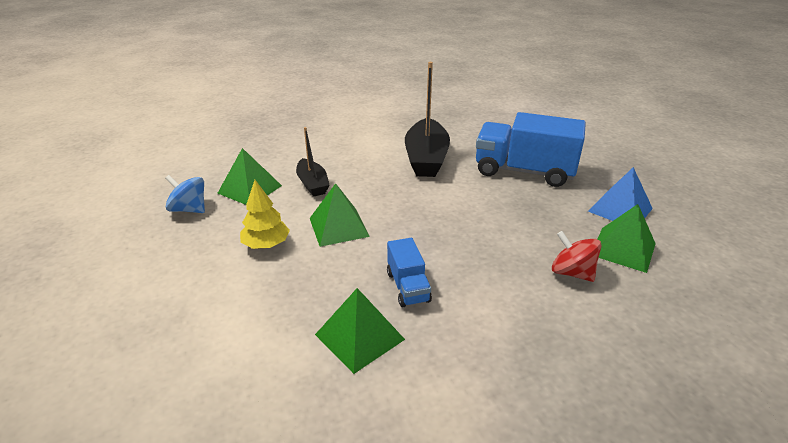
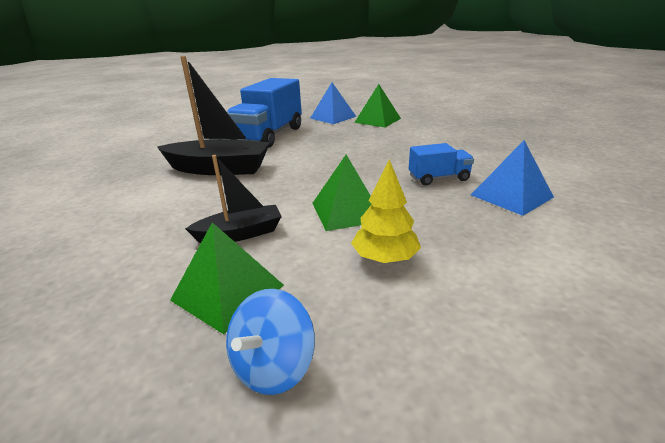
camera: 85 degrees left, 5 degrees down
(359, 336) = (511, 196): green pyramid -> blue pyramid
(571, 272) = (405, 132): red spinning top -> none

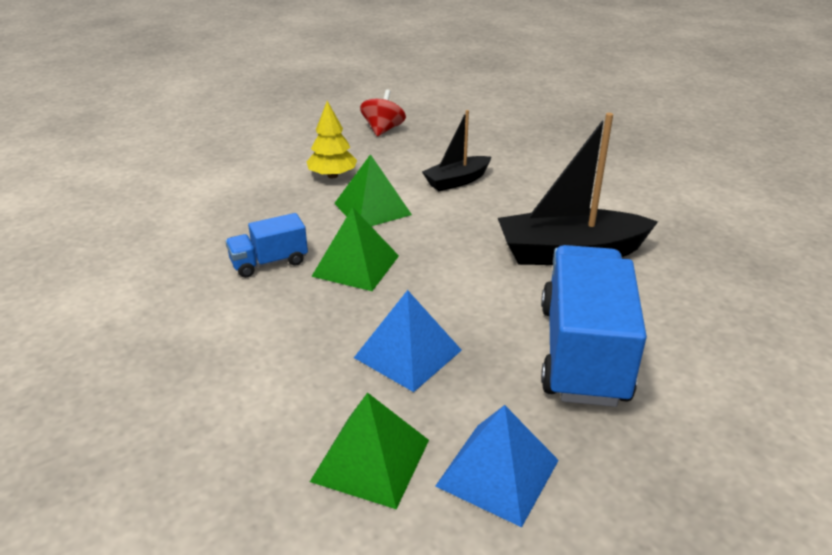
camera: 165 degrees right, 5 degrees up
(228, 292) = (431, 150): green pyramid -> green pyramid (356, 266)
(273, 366) = (383, 130): blue spinning top -> red spinning top
(511, 196) = (196, 242): blue pyramid -> blue pyramid (408, 353)

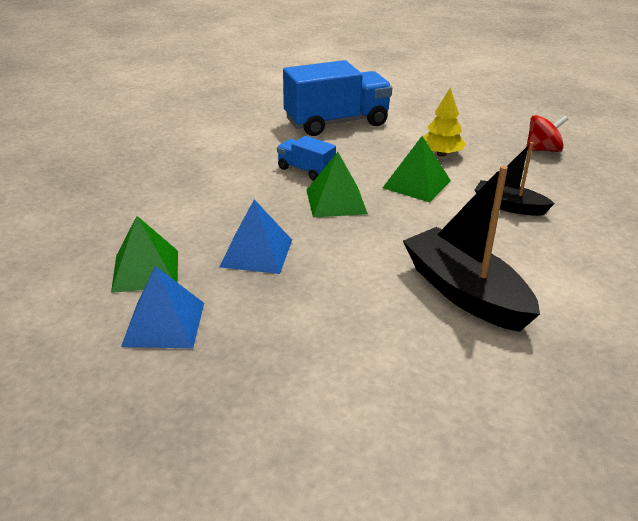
camera: 60 degrees right, 0 degrees up
(583, 353) = (326, 332): blue truck -> blue truck (336, 123)

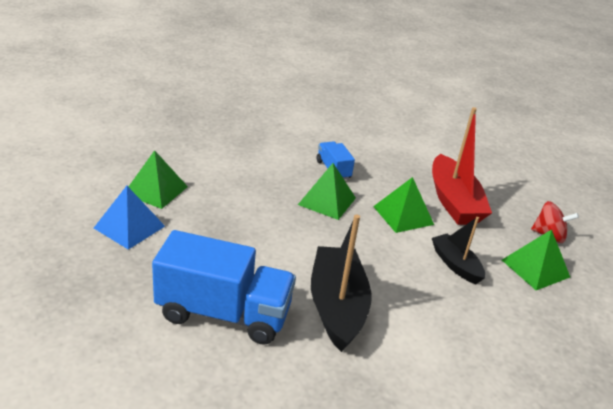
camera: 30 degrees right, 0 degrees up
(256, 253) = (232, 211): blue pyramid -> none
(336, 123) = (400, 144): blue truck -> blue truck (224, 313)
(441, 154) = (453, 201): yellow tree -> red boat
(566, 180) = (535, 268): none -> green pyramid

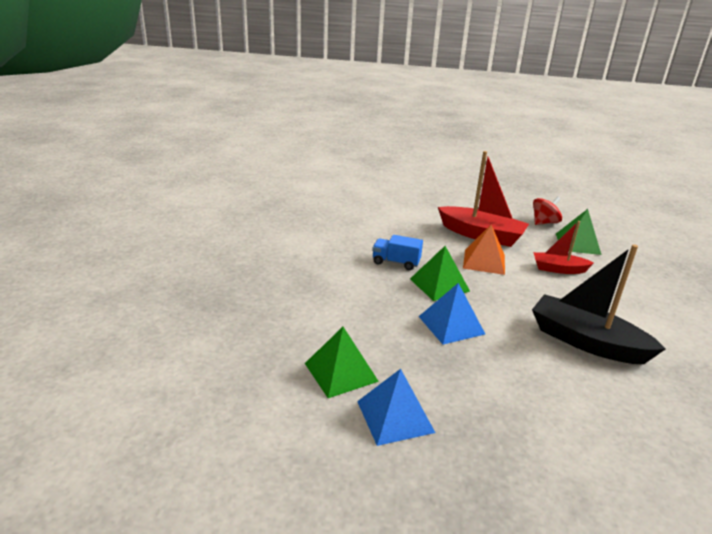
camera: 50 degrees left, 5 degrees down
(224, 313) = (571, 407): blue truck -> none
(272, 223) = (451, 325): none -> blue pyramid
(403, 215) = (484, 261): green pyramid -> orange pyramid
(455, 264) = (558, 269): black boat -> red boat

